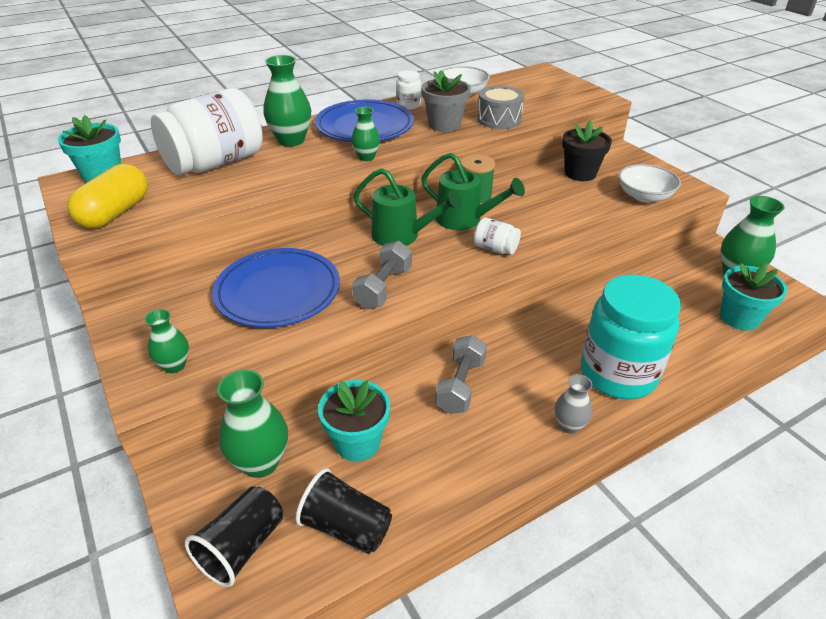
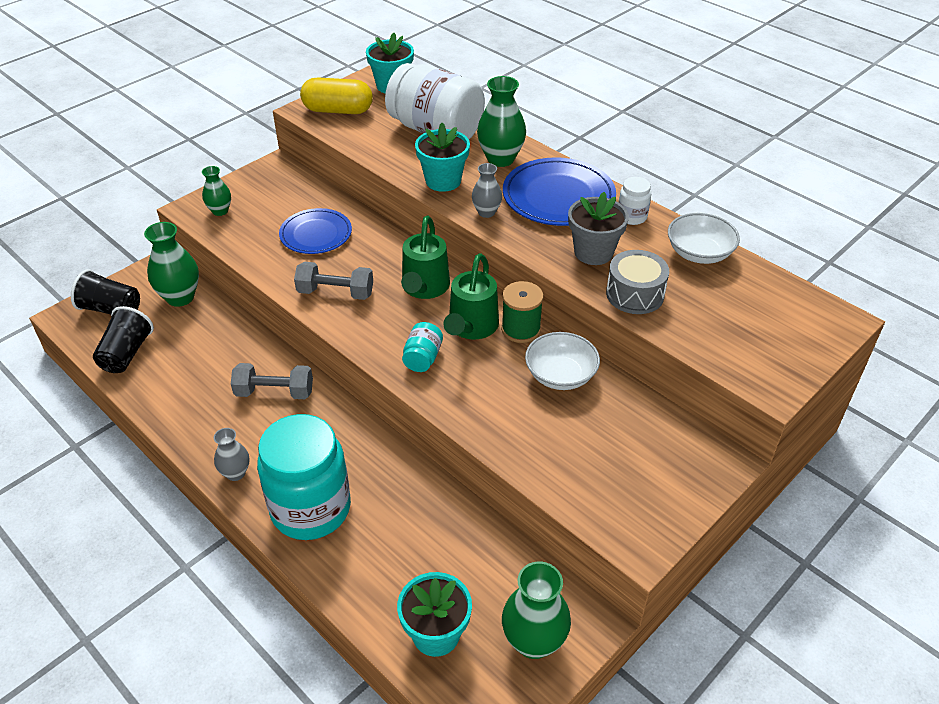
camera: 75 degrees right, 5 degrees up
(278, 291) = (316, 234): blue plate -> blue plate, size x0.67
(357, 442) = (203, 342): turquoise flower pot -> turquoise flower pot (443, 181)
(366, 157) = (486, 212): green vase -> grey vase
(495, 249) = (422, 358): white jar -> turquoise jar
(580, 173) = (628, 418): black flower pot -> none
(644, 196) = (596, 487): white bowl -> white bowl (560, 375)

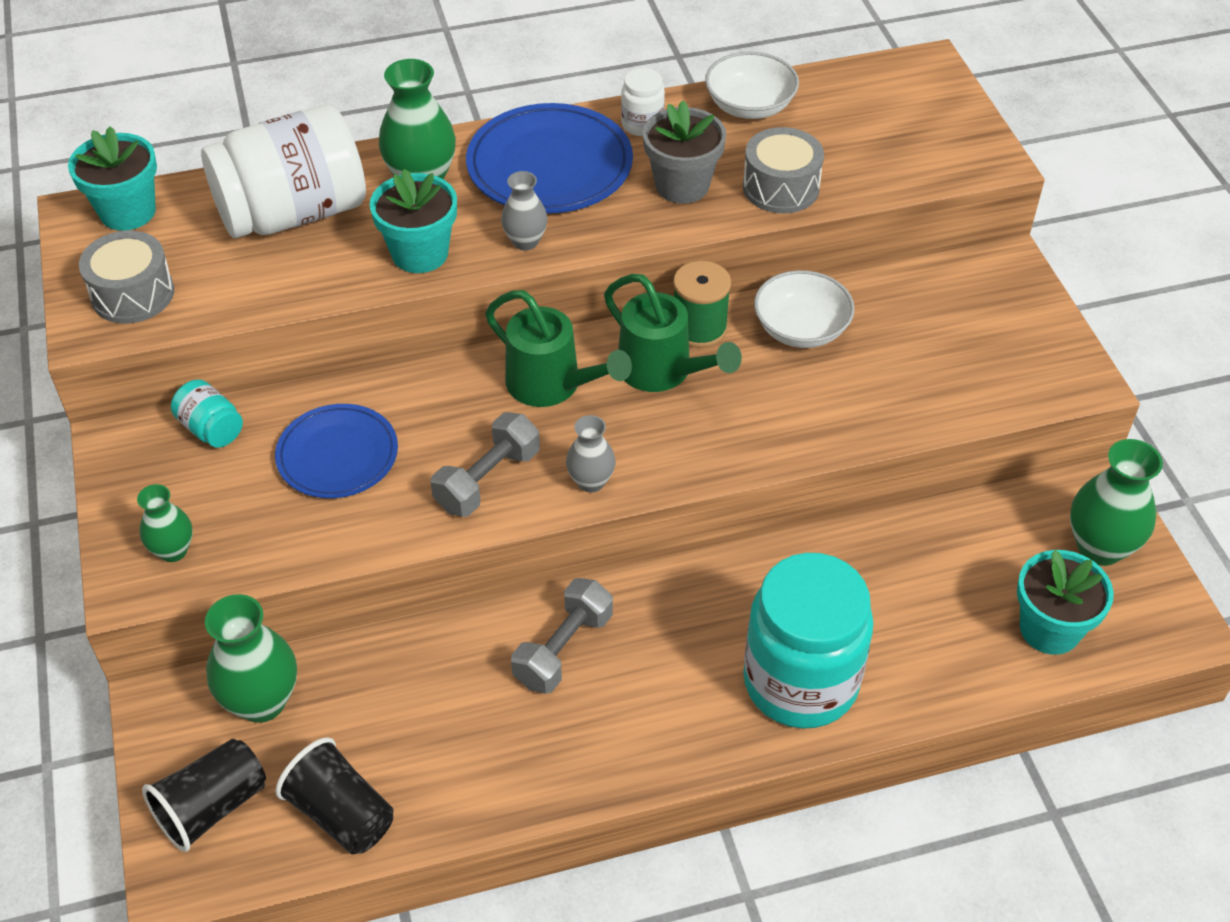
camera: 60 degrees left, 5 degrees up
(235, 473) = (687, 745): grey vase -> grey vase (591, 481)
(338, 110) = (133, 294): yellow capsule -> grey drum
(422, 358) = (684, 440): turquoise jar -> turquoise jar (211, 429)

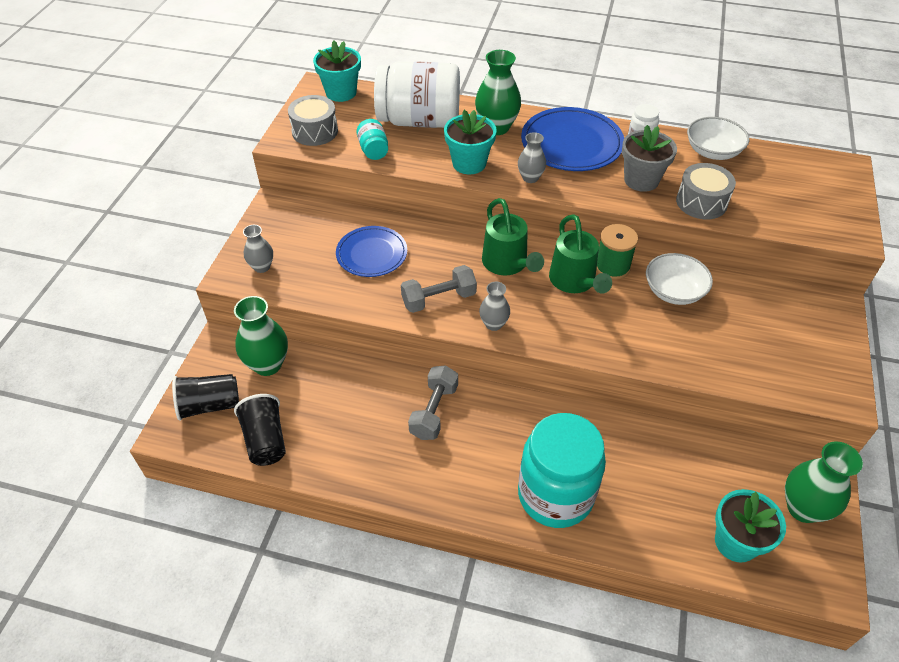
camera: 30 degrees right, 0 degrees up
(173, 550) = (262, 267): green vase -> grey vase
(211, 429) = (321, 216): turquoise jar -> turquoise jar (373, 150)
(563, 649) = (434, 411): grey dumbbell -> grey dumbbell turned 45 degrees counterclockwise

